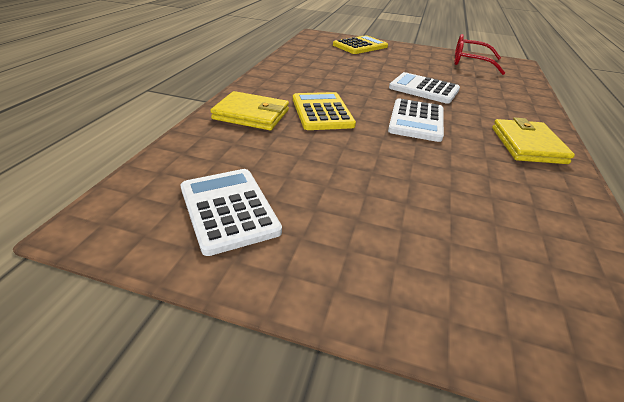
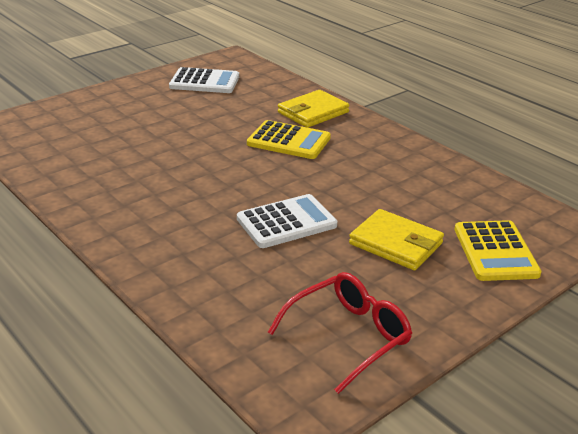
camera: 125 degrees right, 5 degrees down
(416, 121) = (224, 178): white calculator -> none
(527, 145) = (120, 212): yellow wallet -> yellow wallet (395, 243)

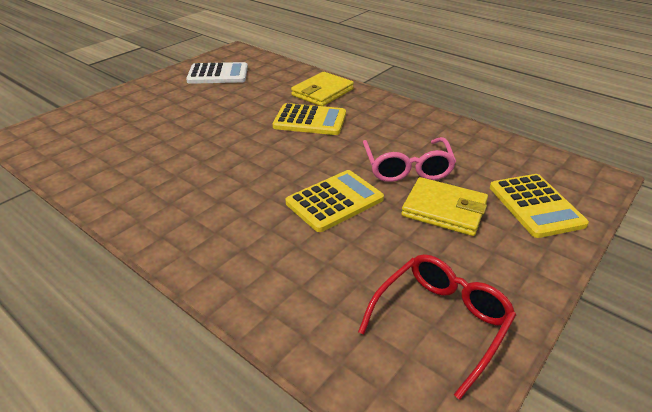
camera: 10 degrees left, 5 degrees up
(286, 222) = (334, 201): white calculator -> yellow calculator
(374, 200) = (407, 168): none -> pink glasses

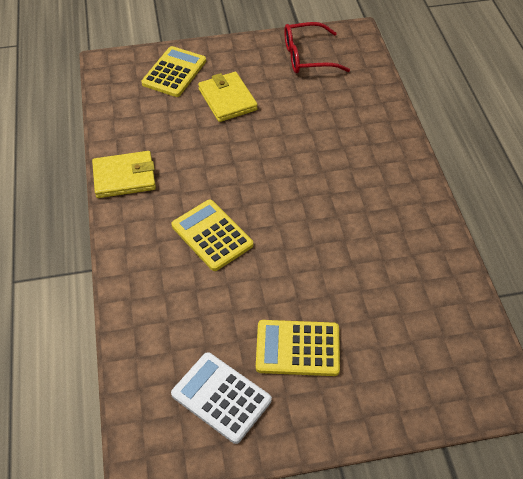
camera: 140 degrees left, 15 degrees up
(322, 92) = (152, 273): yellow wallet -> yellow wallet (124, 177)
(334, 201) = (283, 143): yellow calculator -> yellow calculator (297, 348)
(407, 168) = (205, 139): pink glasses -> none

